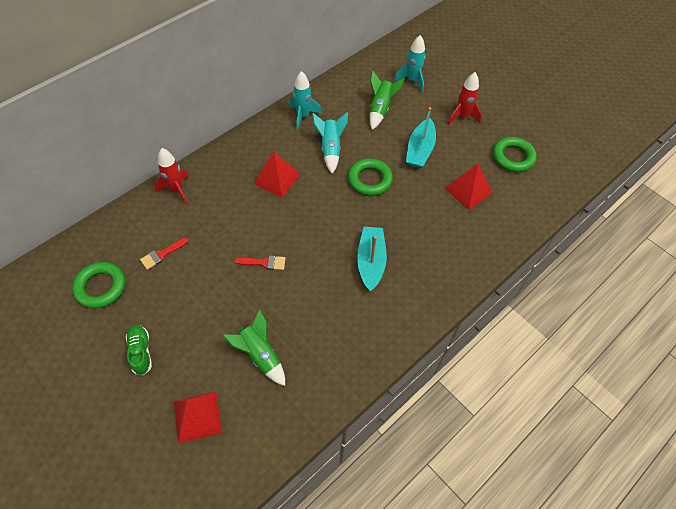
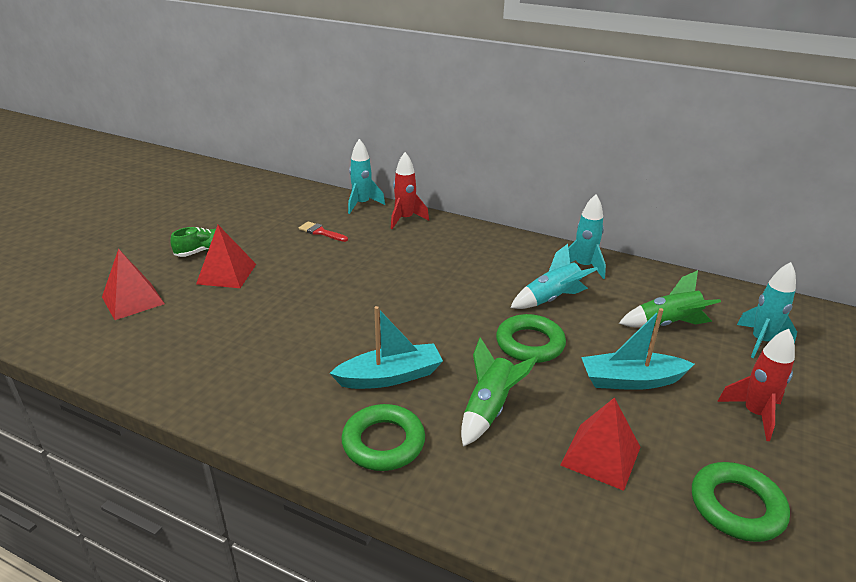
camera: 70 degrees right, 25 degrees down
(100, 287) = (268, 213): green ring -> green ring (383, 442)
(130, 211) = (362, 204): none -> turquoise rocket
(260, 355) = (216, 321): green rocket -> green rocket (489, 409)
(264, 263) = (343, 293): red brush -> none
(276, 179) = (469, 272): red pyramid -> red pyramid (226, 274)

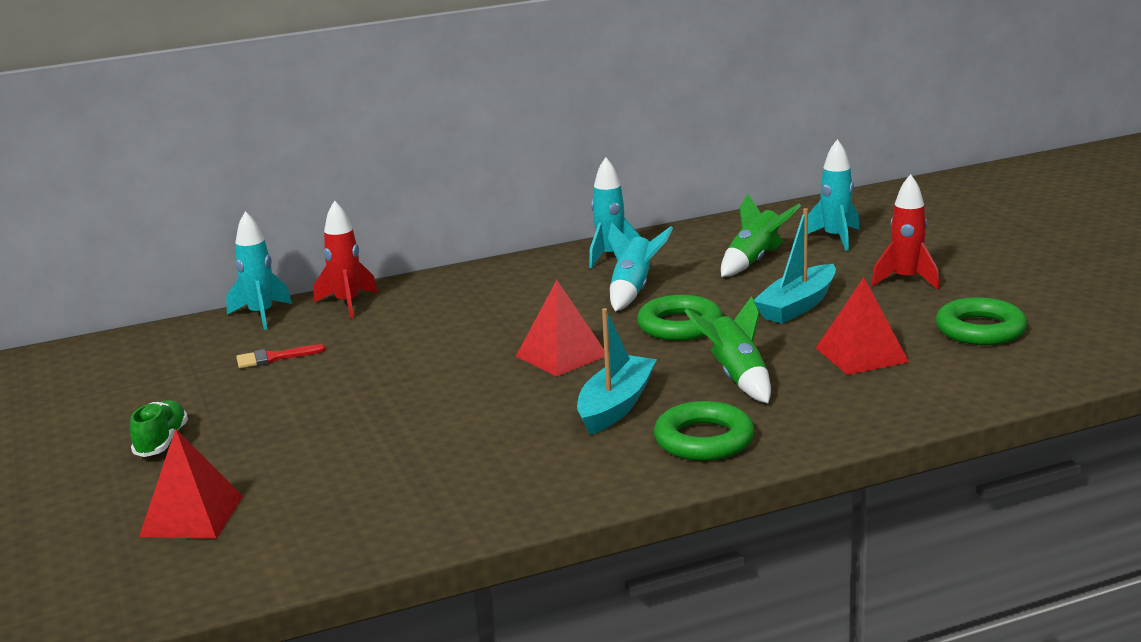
camera: 45 degrees left, 10 degrees down
(226, 274) = (251, 440): red pyramid -> red pyramid (561, 356)

